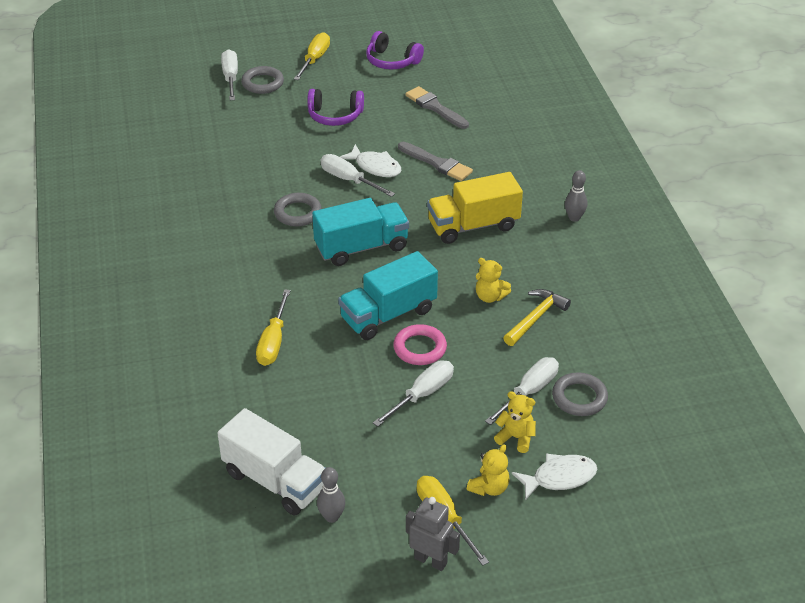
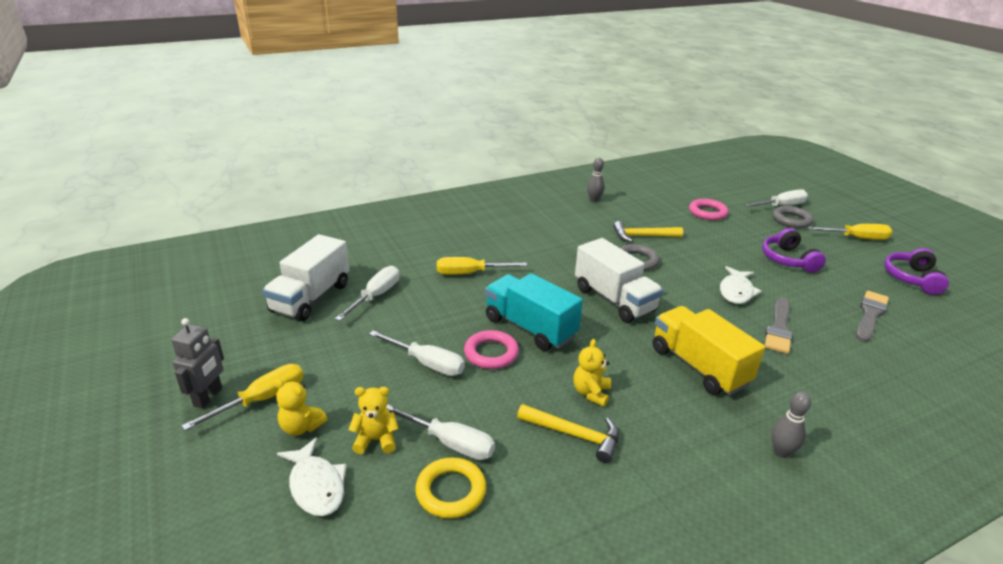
camera: 75 degrees right, 10 degrees down
(220, 132) = (707, 212): none -> pink ring
(250, 194) = (642, 236): none -> yellow hammer
(331, 517) = (269, 331): grey bowling pin -> grey bowling pin (594, 200)
(349, 180) = (703, 280): white screwdriver -> white screwdriver (376, 296)
(361, 247) = (614, 300): turquoise truck -> white truck
(516, 438) = (376, 440): yellow teddy bear -> yellow teddy bear turned 105 degrees counterclockwise
(579, 398) = (451, 491): grey ring -> yellow ring

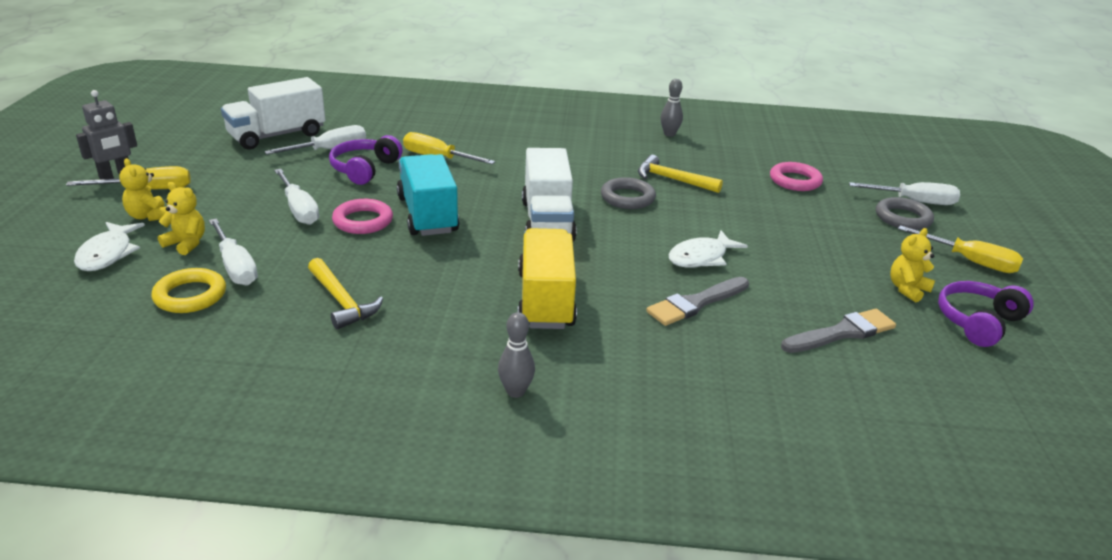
camera: 30 degrees right, 0 degrees up
(591, 393) = (405, 279): yellow teddy bear -> yellow teddy bear (907, 289)
(788, 259) = (824, 251): purple headphones -> purple headphones (365, 169)

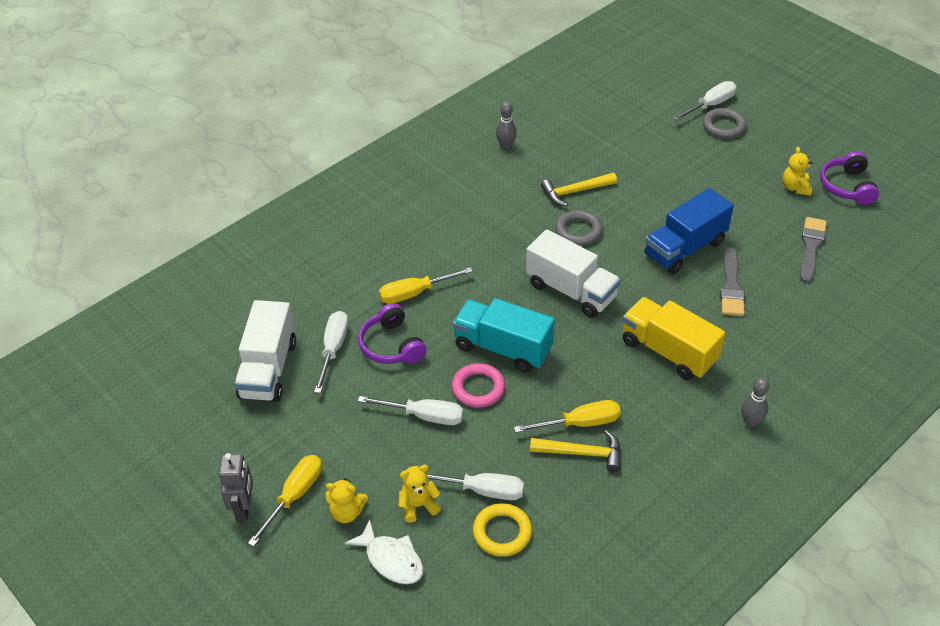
camera: 45 degrees left, 15 degrees up
(701, 257) = (685, 248): white fish -> blue truck
(795, 181) = (634, 136): pink ring -> none
(970, 261) = (792, 139): yellow screwdriver -> yellow screwdriver (580, 423)

